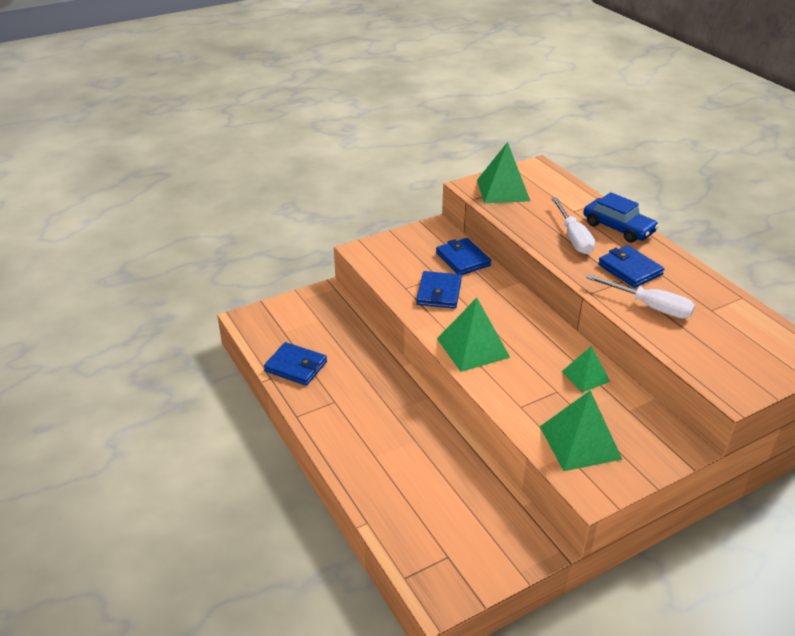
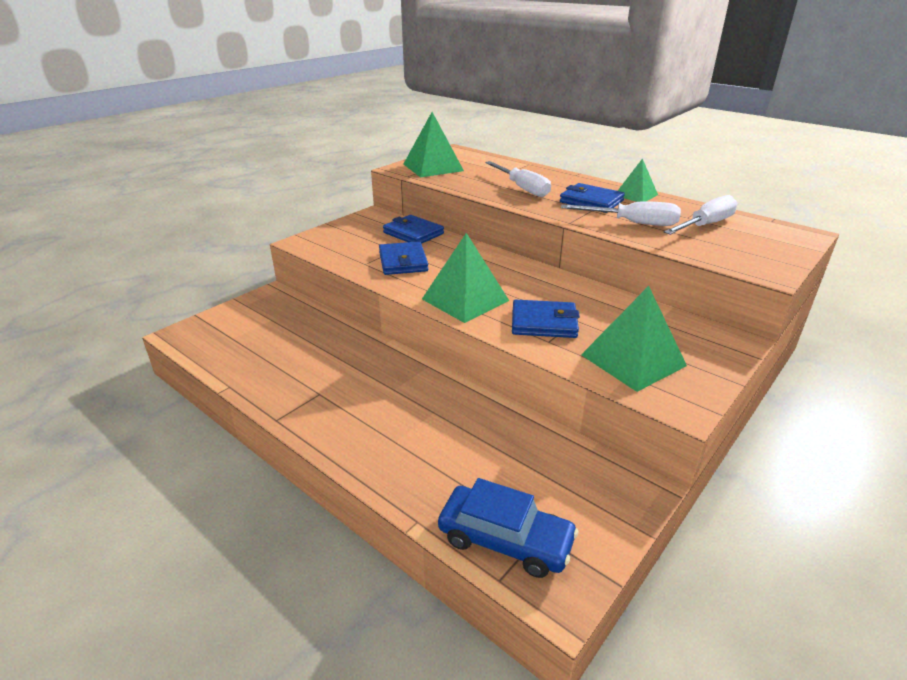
camera: 20 degrees left, 5 degrees down
(296, 366) = (258, 368): blue wallet -> blue wallet (544, 323)
(585, 376) = (595, 302): green pyramid -> green pyramid (636, 195)
(618, 228) = (557, 177): blue car -> blue car (505, 540)
(720, 324) = (705, 225): none -> white screwdriver

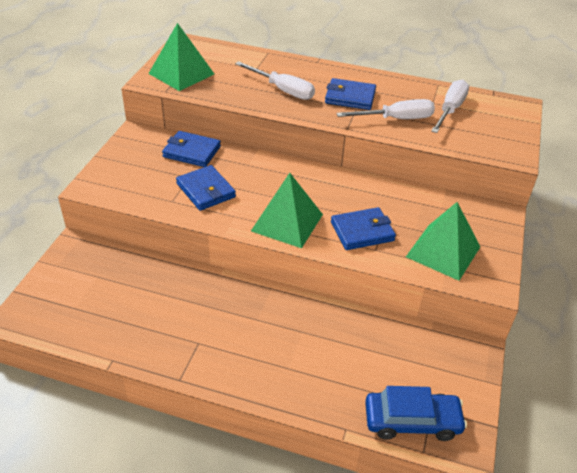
camera: 25 degrees left, 10 degrees up
(636, 195) = (381, 81): green pyramid -> none

